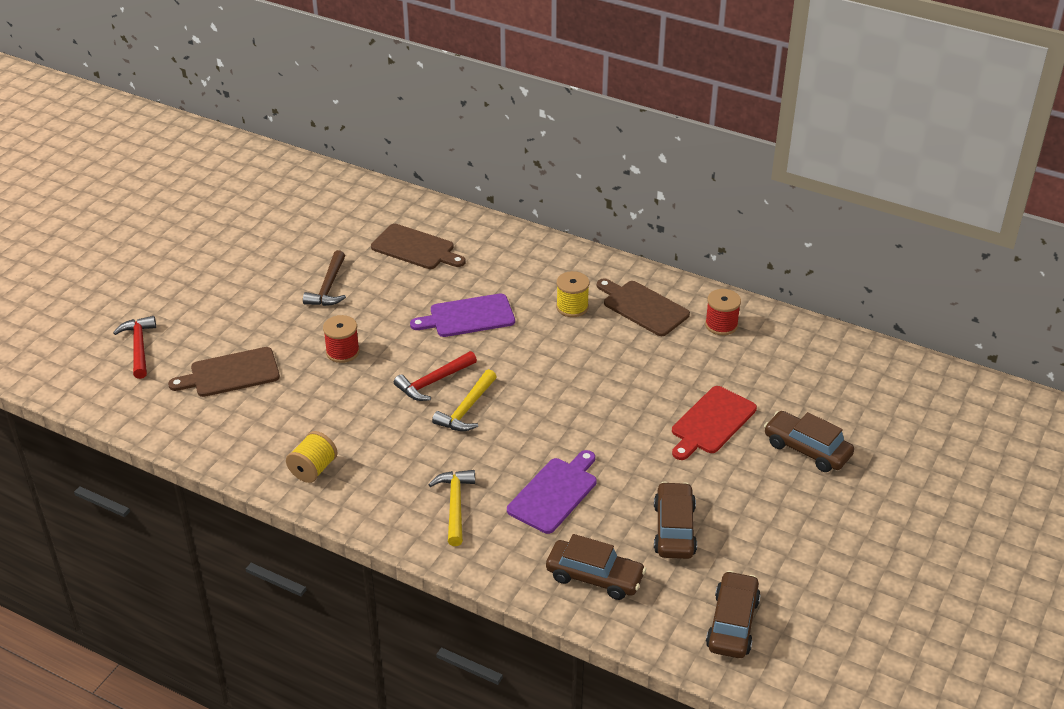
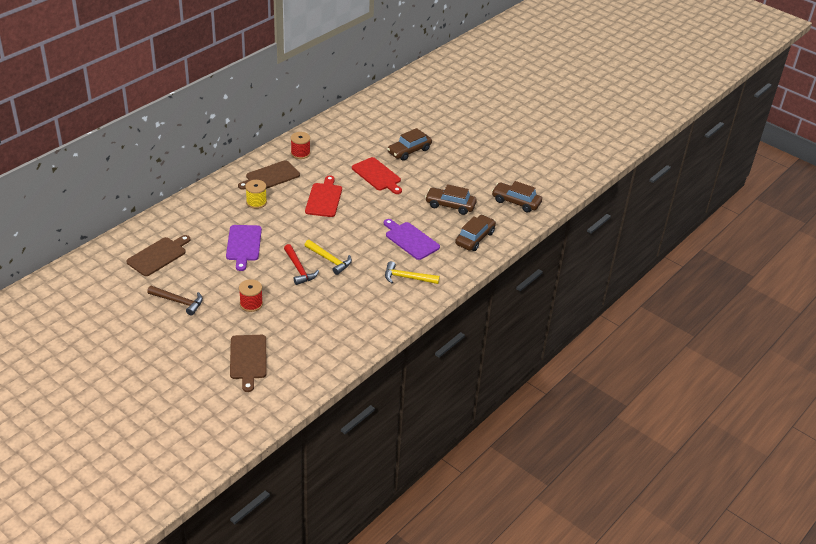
camera: 80 degrees left, 0 degrees up
(139, 347) = (195, 405): red hammer -> none
(313, 469) = (357, 331): yellow spool -> none
(616, 374) = (324, 198): none -> red cutting board

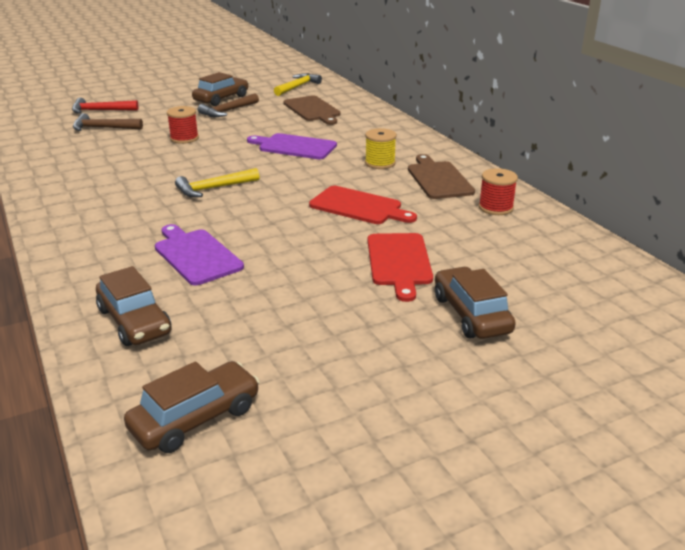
camera: 115 degrees right, 10 degrees down
(248, 359) = (103, 128): brown cutting board -> brown hammer
(299, 269) = (216, 168): red hammer -> red hammer (100, 111)
(377, 175) = (399, 262): red cutting board -> red cutting board turned 75 degrees counterclockwise
(407, 278) = (113, 234): yellow hammer -> yellow hammer (297, 87)
(410, 240) = (196, 255): purple cutting board -> purple cutting board turned 105 degrees counterclockwise
(450, 205) = (255, 319): brown car -> brown car (221, 99)

